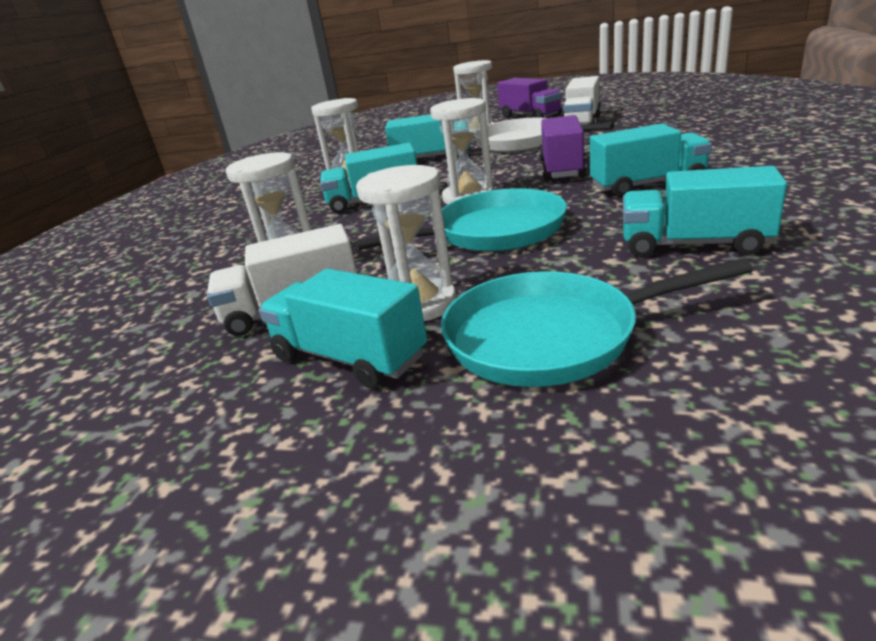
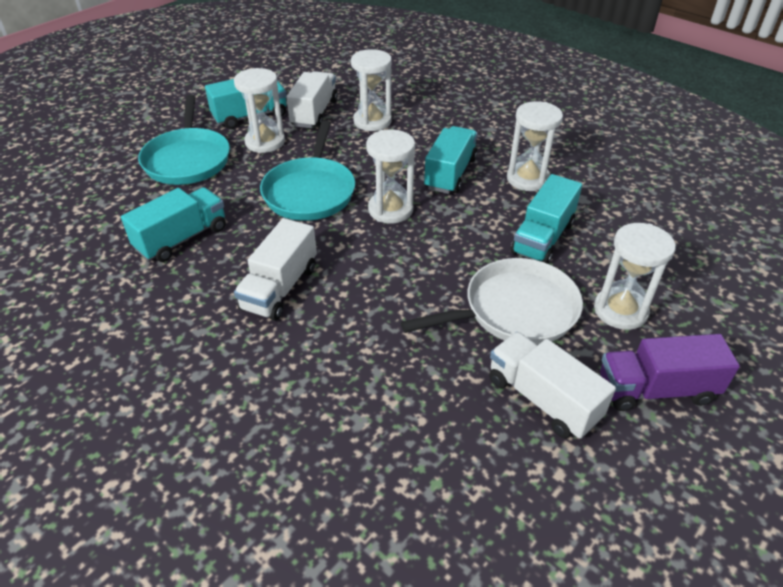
camera: 115 degrees right, 15 degrees up
(550, 336) = (187, 159): turquoise pan -> turquoise pan turned 150 degrees clockwise
(561, 169) = (385, 279): purple truck -> none
(647, 185) = (280, 288): turquoise truck -> white truck

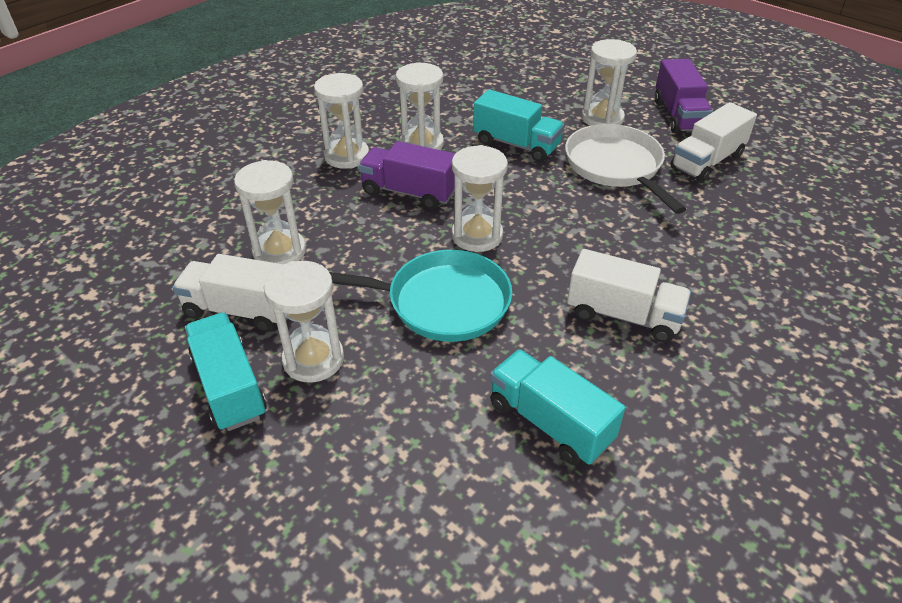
camera: 90 degrees left, 0 degrees up
(187, 159) = (350, 452): turquoise pan -> none
(450, 174) = (409, 192): turquoise truck -> purple truck
(500, 141) = (347, 156): none -> white hourglass

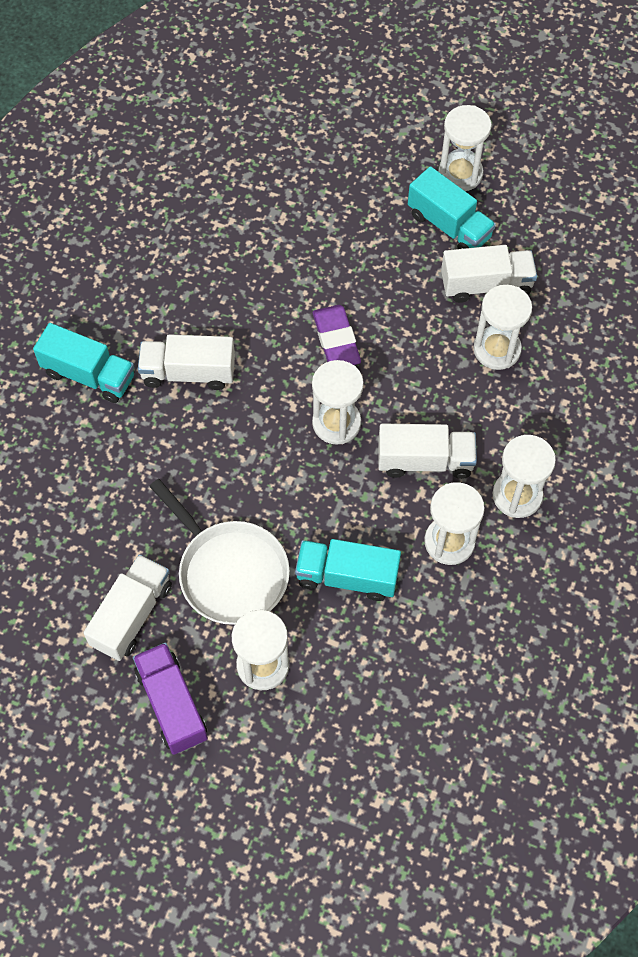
camera: 160 degrees right, 20 degrees up
(313, 359) = (405, 262): white hourglass -> white hourglass (460, 174)
(409, 192) = (425, 461): purple truck -> white truck
(441, 302) = (336, 340): turquoise pan -> purple eraser
(550, 422) = (223, 267): turquoise truck -> turquoise truck (89, 375)

